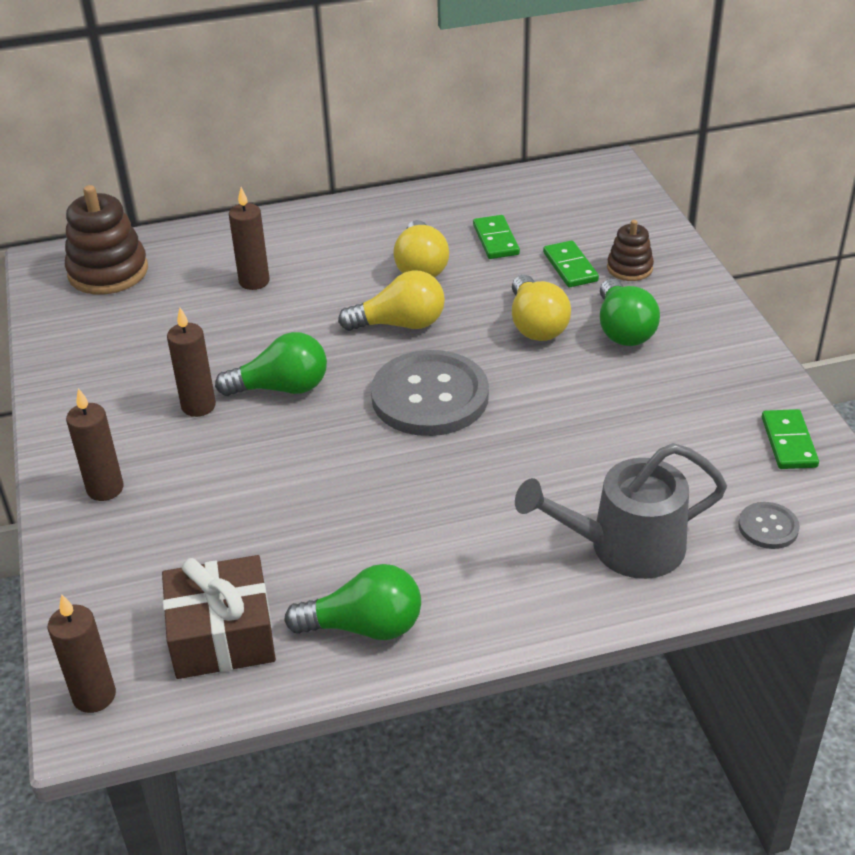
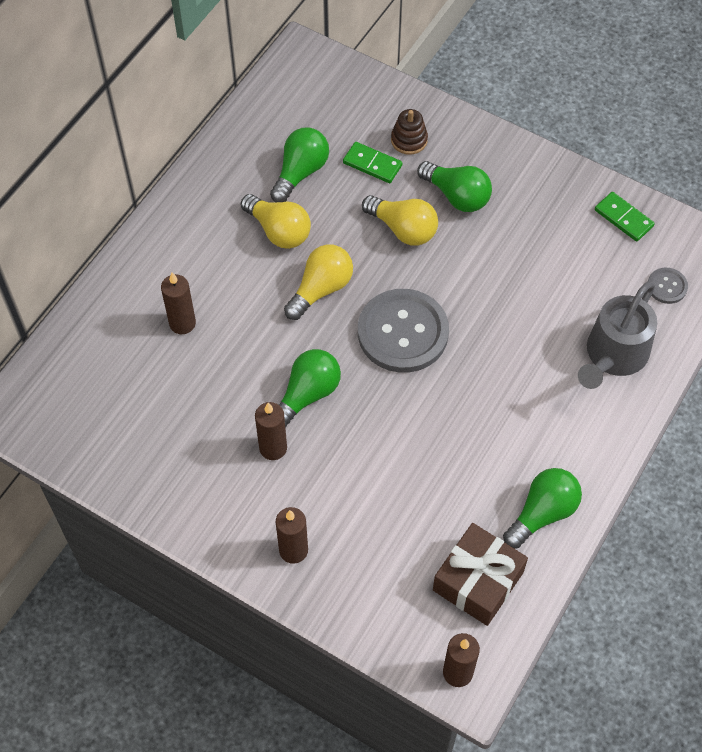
camera: 45 degrees left, 20 degrees up
(108, 272) = (66, 390): brown stacking toy -> none
(496, 240) = (300, 172): green domino -> green light bulb

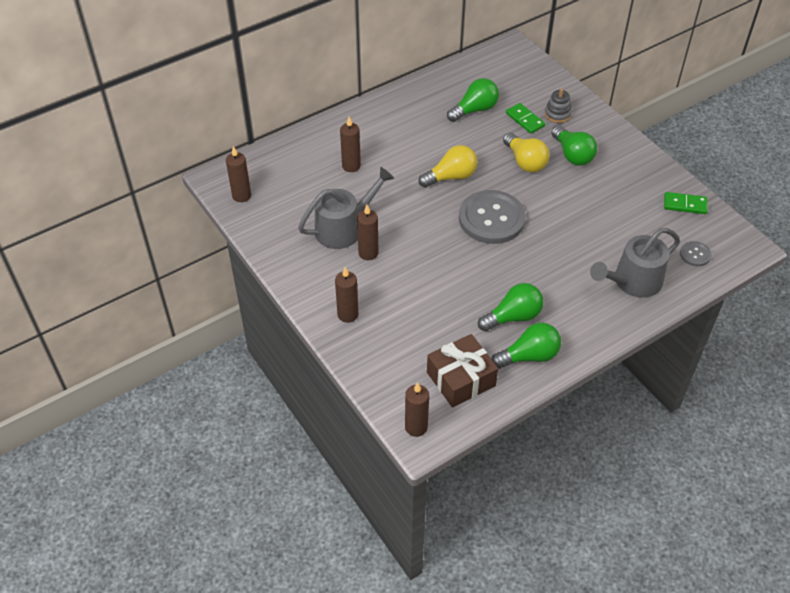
camera: 25 degrees right, 10 degrees down
(58, 429) = (241, 196): none -> brown candle
(222, 423) = (344, 228): none -> grey watering can
(279, 231) = (442, 136): yellow light bulb -> none
(307, 394) = (408, 231): green light bulb -> green light bulb (513, 317)
(409, 140) = (557, 114): brown stacking toy -> grey stacking toy
(623, 218) = (685, 204): green domino -> green domino turned 60 degrees counterclockwise

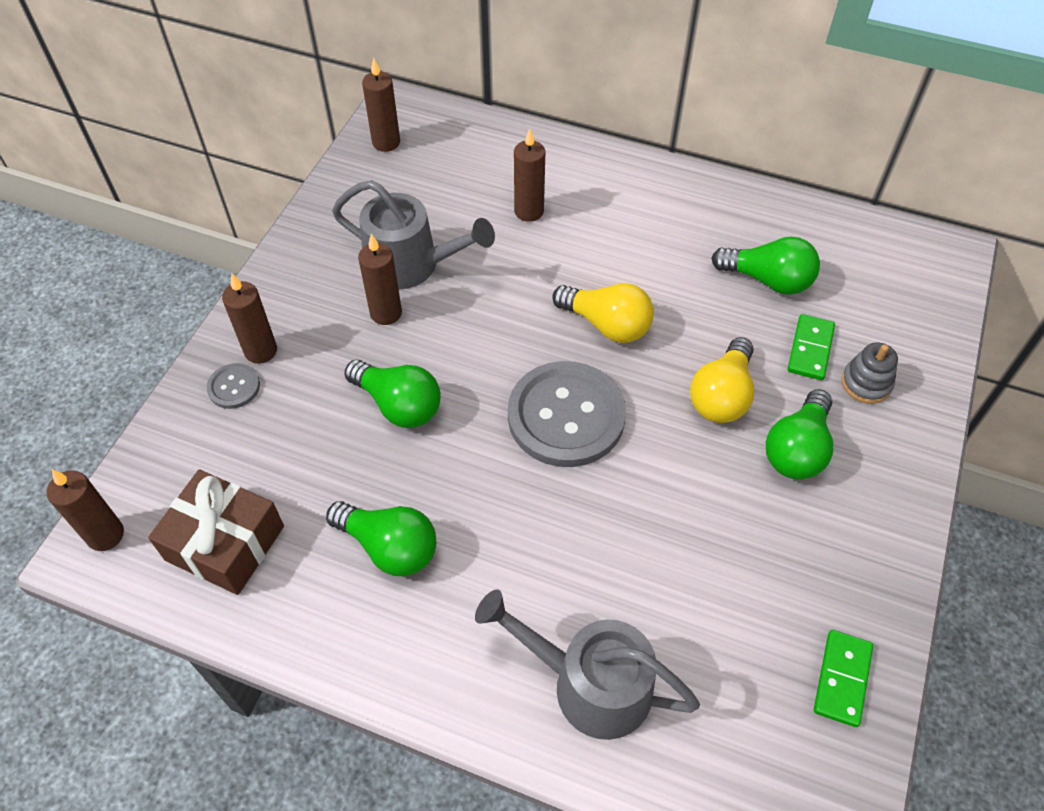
camera: 55 degrees right, 5 degrees up
(529, 356) = (324, 610): green light bulb -> green light bulb (398, 405)
(685, 204) = (842, 679): green domino -> green domino turned 45 degrees clockwise
(695, 254) = (735, 758): grey button -> grey button (234, 387)

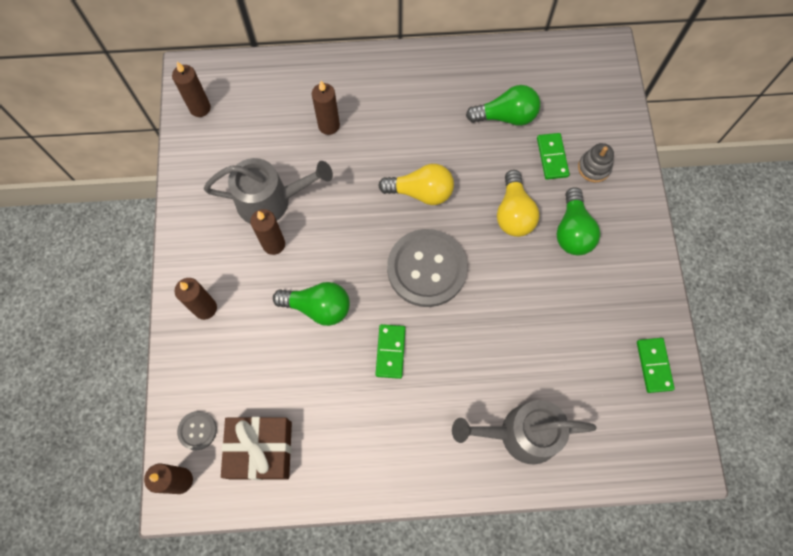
camera: 25 degrees left, 15 degrees up
(234, 387) = (202, 342): grey button -> grey button (197, 430)
(389, 547) = (364, 405): green light bulb -> none
(462, 496) = (390, 351): none -> green domino

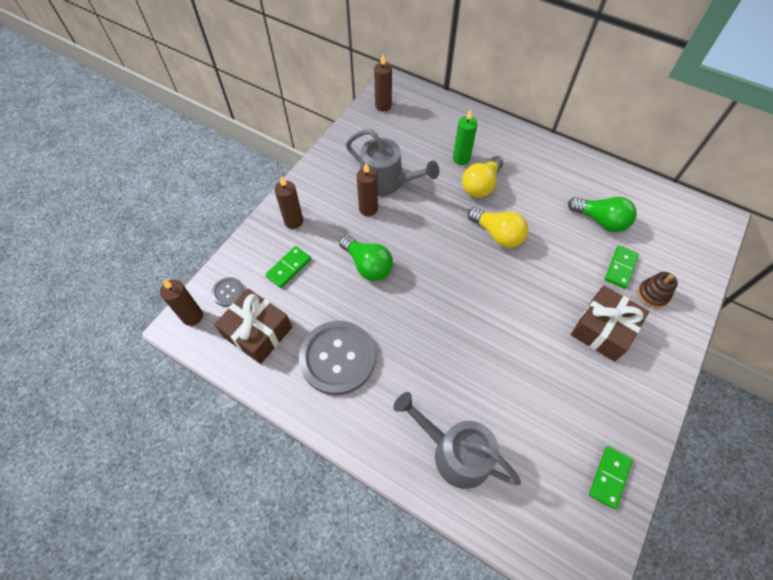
camera: 35 degrees right, 10 degrees down
(329, 125) = (461, 158): brown candle -> green candle
(390, 351) = (396, 326): green domino -> green domino (289, 268)
(426, 269) = (465, 287): grey button -> grey button (337, 358)
(513, 213) = (561, 289): yellow light bulb -> yellow light bulb (481, 185)
(572, 231) = (603, 329): green light bulb -> brown gift
(594, 168) = (652, 294): grey stacking toy -> brown stacking toy

